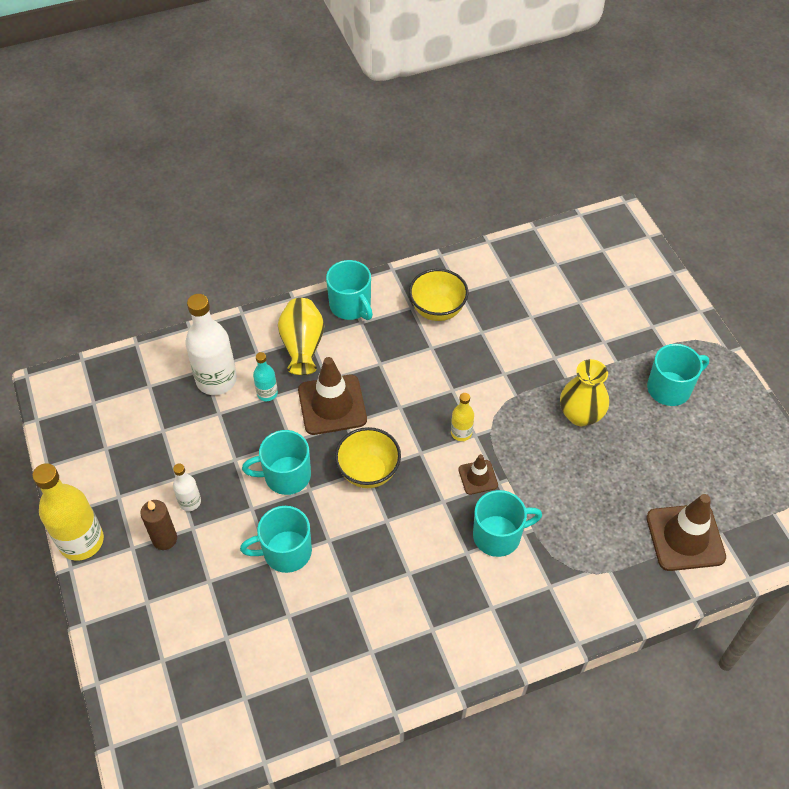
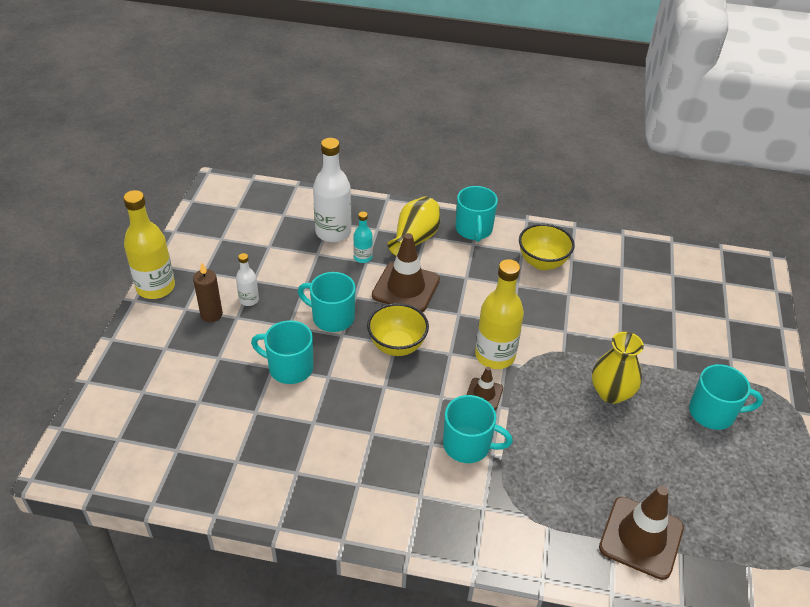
camera: 30 degrees right, 10 degrees down
(461, 433) = (495, 355): yellow bottle -> yellow bottle, size x1.97

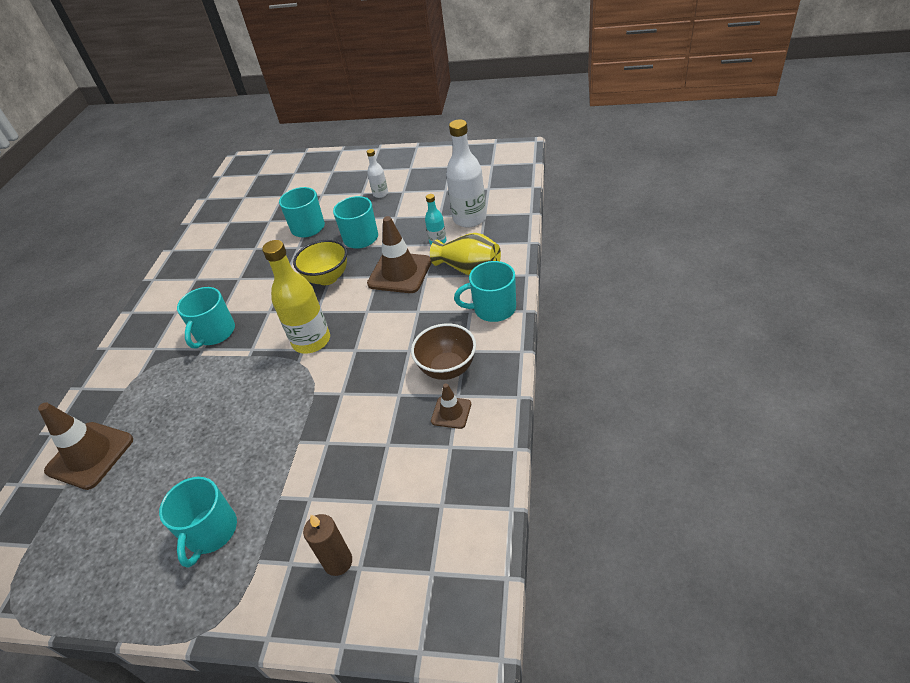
camera: 95 degrees right, 0 degrees up
(155, 287) = (392, 152): yellow bottle -> none
(211, 314) = (364, 181): brown candle -> brown candle (338, 562)
(484, 394) = (267, 338): brown traffic cone -> brown traffic cone (451, 412)
(542, 262) = (447, 369): yellow bowl -> brown bowl
(611, 393) = (254, 434): yellow vase -> none

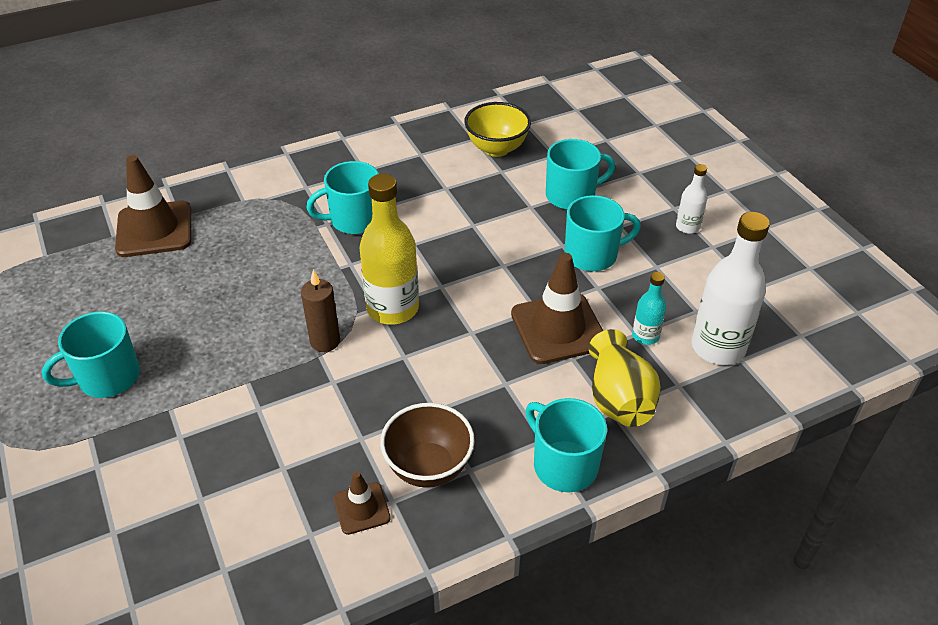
camera: 50 degrees right, 0 degrees up
(327, 278) = (500, 264): yellow bowl -> yellow bowl (496, 149)
(338, 562) = (113, 508): brown candle -> brown candle (325, 341)

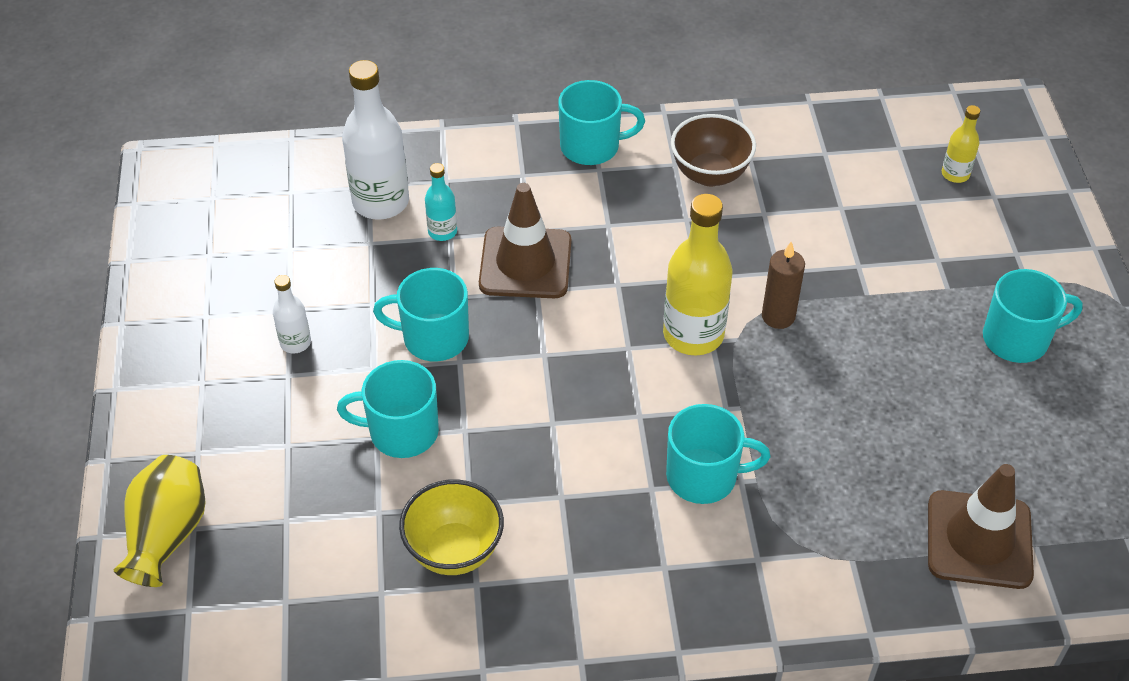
camera: 160 degrees left, 5 degrees up
(156, 549) = (955, 174): none -> yellow bottle
(361, 508) = (777, 159): brown traffic cone -> none
(563, 465) = (592, 146): turquoise mug -> turquoise mug turned 75 degrees counterclockwise
(619, 399) = (509, 183): yellow vase -> yellow vase (167, 535)

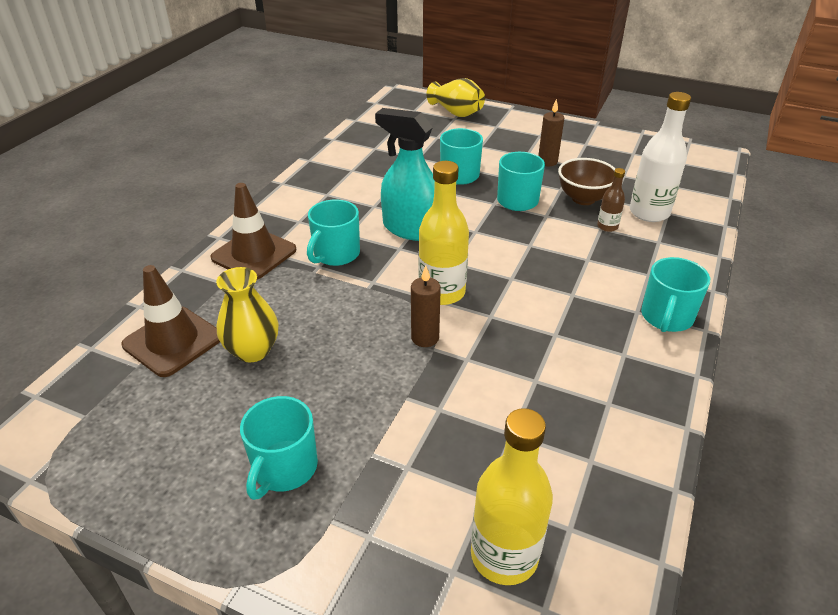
camera: 120 degrees right, 10 degrees down
(295, 343) = (547, 162): white bottle -> brown candle
(442, 231) = (607, 226): turquoise bottle -> brown bottle
(454, 551) = (375, 169): yellow bowl -> none
(525, 263) = (557, 248): brown traffic cone -> brown traffic cone (254, 254)
(587, 423) = (411, 229): none -> turquoise spray bottle
(710, 174) = (600, 369): brown bowl -> brown bowl (583, 199)
(923, 453) = (253, 350): none -> yellow vase
(955, 174) = (504, 555): yellow bottle -> yellow bottle, size x1.97

